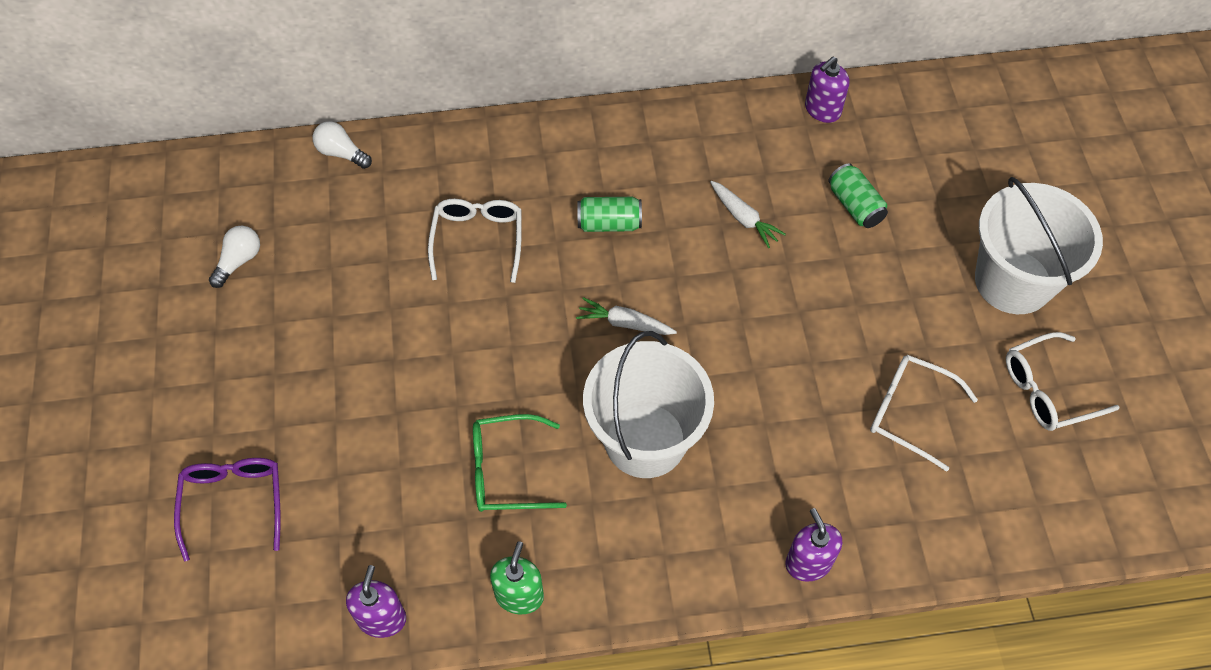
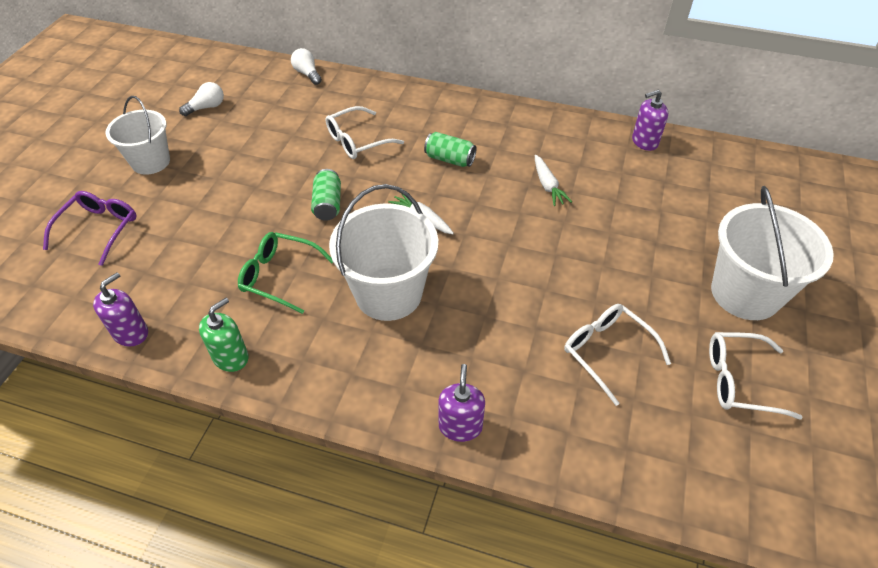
camera: 25 degrees right, 10 degrees down
(226, 377) = (151, 162): none -> white bucket
(478, 239) = (357, 141): white glasses -> white glasses turned 150 degrees counterclockwise
(855, 205) = (637, 204): green can -> green can (328, 204)

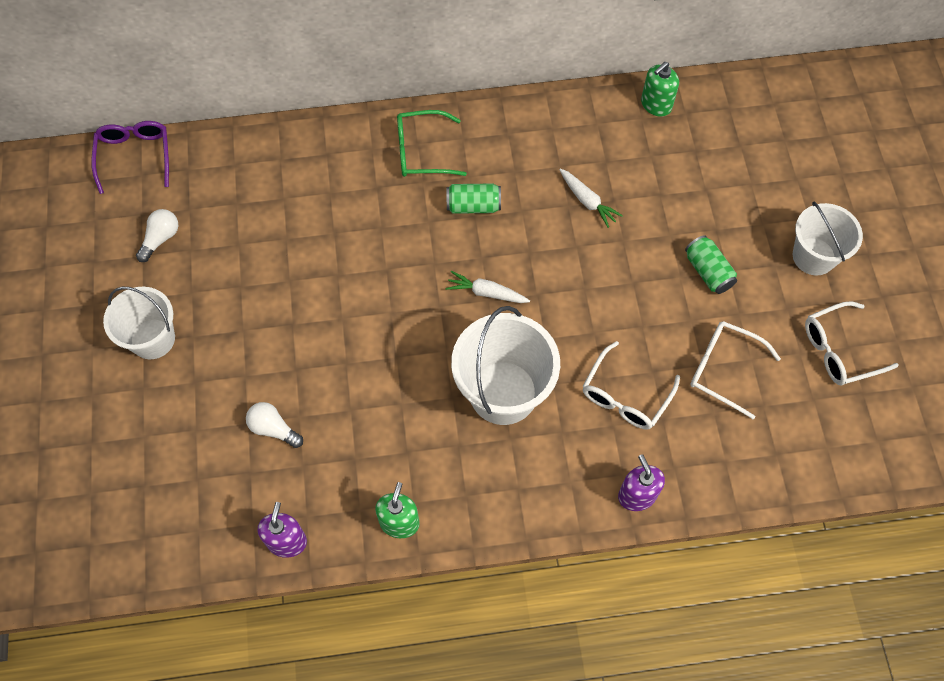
camera: 25 degrees left, 15 degrees up
(99, 229) = (162, 445): purple glasses -> purple glasses (135, 156)
(279, 276) = (387, 419): green glasses -> green glasses (421, 151)
(307, 74) = (245, 143): white light bulb -> white light bulb (273, 429)
(328, 204) = (382, 315): green can -> green can (708, 271)
(357, 141) = (362, 220): white glasses -> white glasses (625, 396)
(644, 142) = (656, 105): purple soap dispenser -> green soap dispenser
(745, 293) = (813, 256): white bucket -> white bucket, size x0.66

